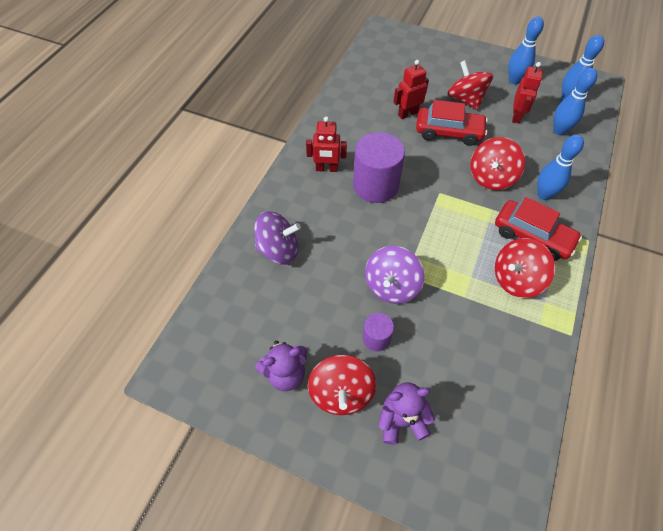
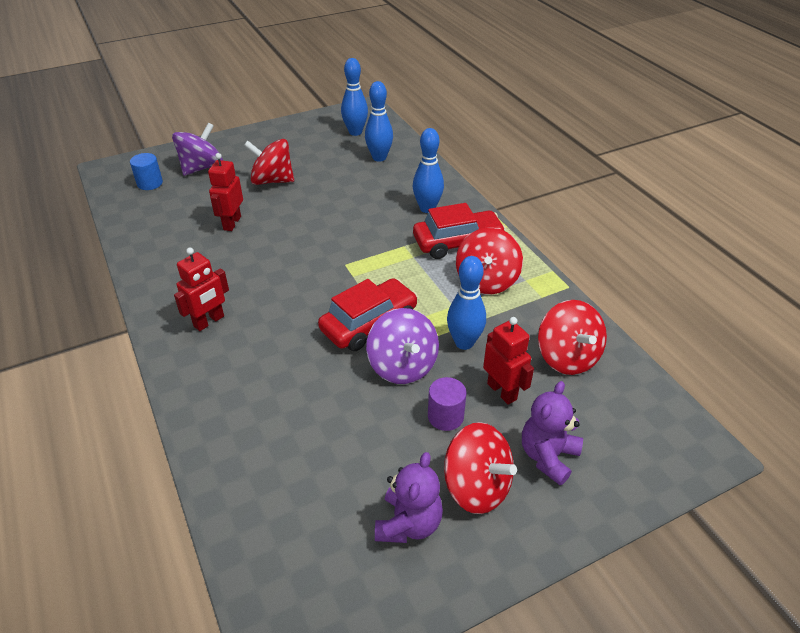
camera: 50 degrees left, 15 degrees down
(278, 250) = (254, 429): purple spinning top -> purple spinning top (202, 167)
(375, 185) = (279, 300): purple cylinder -> none
(393, 53) = (150, 183): none -> blue cylinder
(448, 132) = (291, 214): red car -> red car (369, 323)
(491, 177) = (372, 223): red spinning top -> red spinning top (567, 357)
(514, 80) = (296, 143): blue bowling pin -> blue bowling pin (464, 343)
(516, 116) = (332, 167): red robot -> red robot (502, 391)

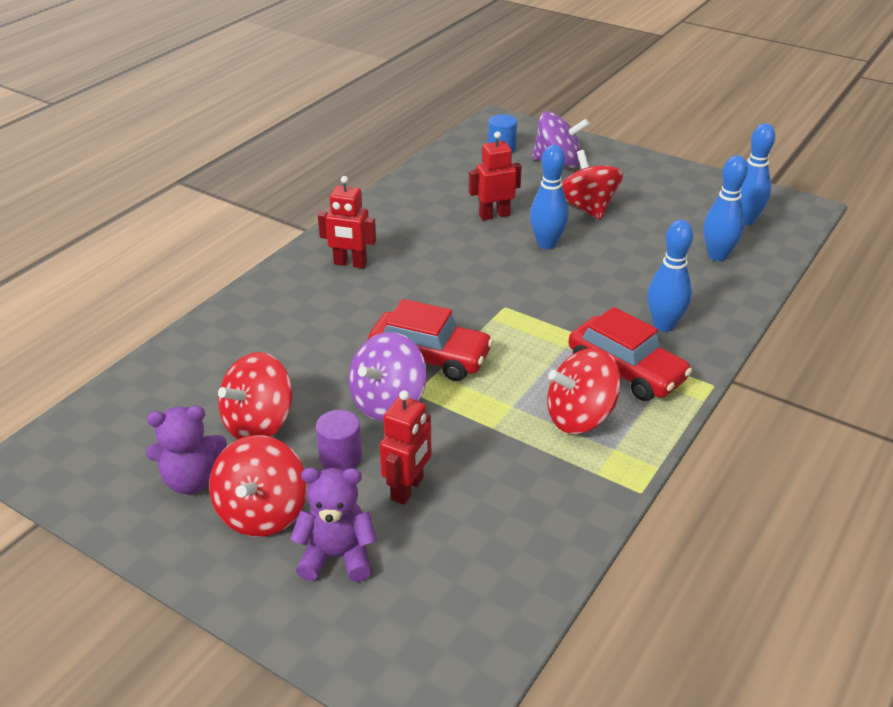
camera: 60 degrees right, 5 degrees down
(464, 343) = (459, 434): blue bowling pin -> blue bowling pin (547, 244)
(567, 357) = (507, 527): red spinning top -> red spinning top (259, 424)

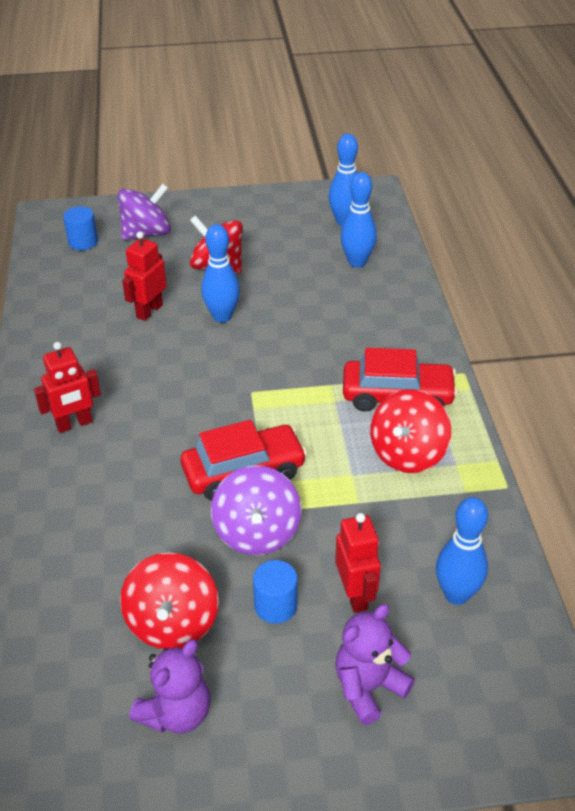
camera: 40 degrees left, 5 degrees up
(262, 512) = (269, 696): red spinning top -> none
(340, 458) = (275, 605): purple cylinder -> blue cylinder
(664, 325) = (382, 342): blue bowling pin -> blue bowling pin (456, 594)

